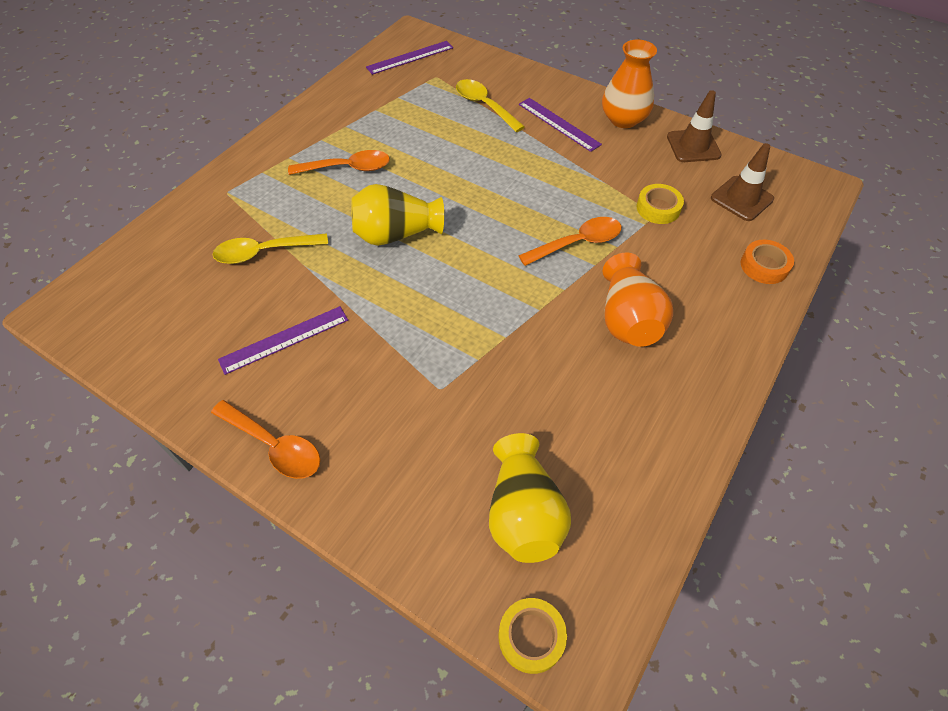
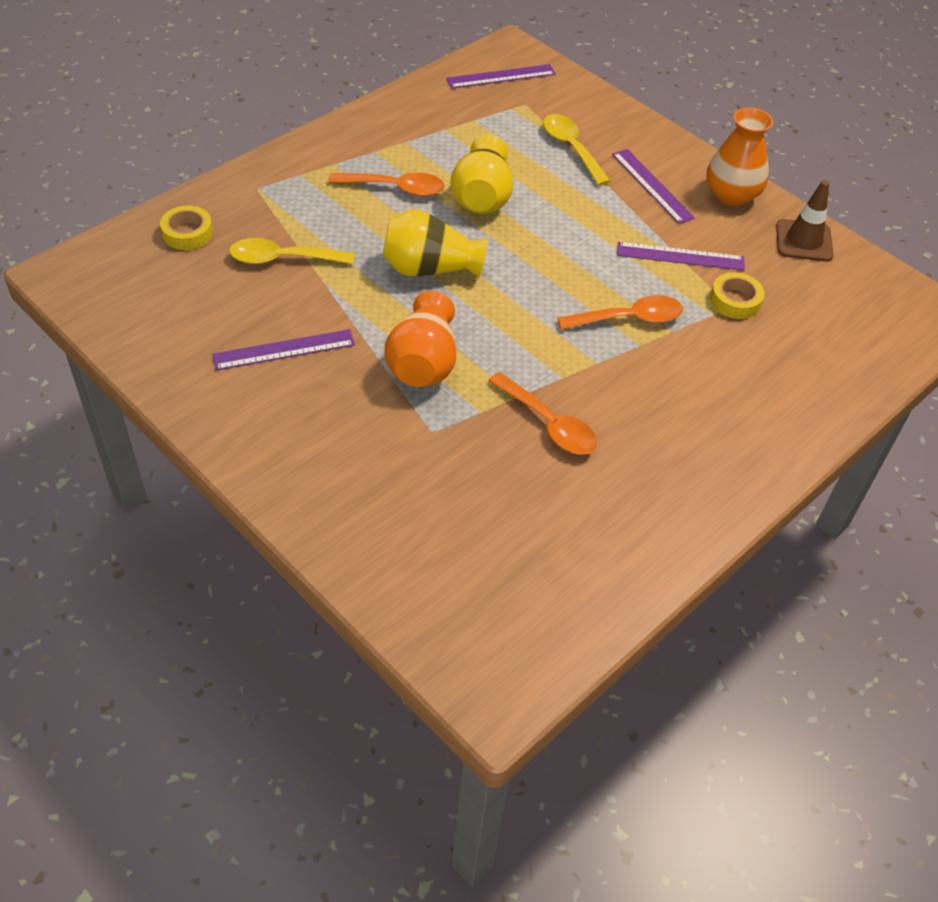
camera: 10 degrees right, 5 degrees down
(274, 446) = (250, 446): orange spoon -> orange spoon (548, 424)
(523, 513) = (483, 562): yellow vase -> yellow vase (482, 197)
(531, 637) = (456, 667): yellow tape -> yellow tape (187, 233)
(601, 179) = (680, 256): none -> purple ruler
(628, 319) = (657, 407): orange vase -> orange vase (423, 363)
(741, 199) = (838, 310): brown traffic cone -> none
(764, 266) = (834, 386): orange tape -> none

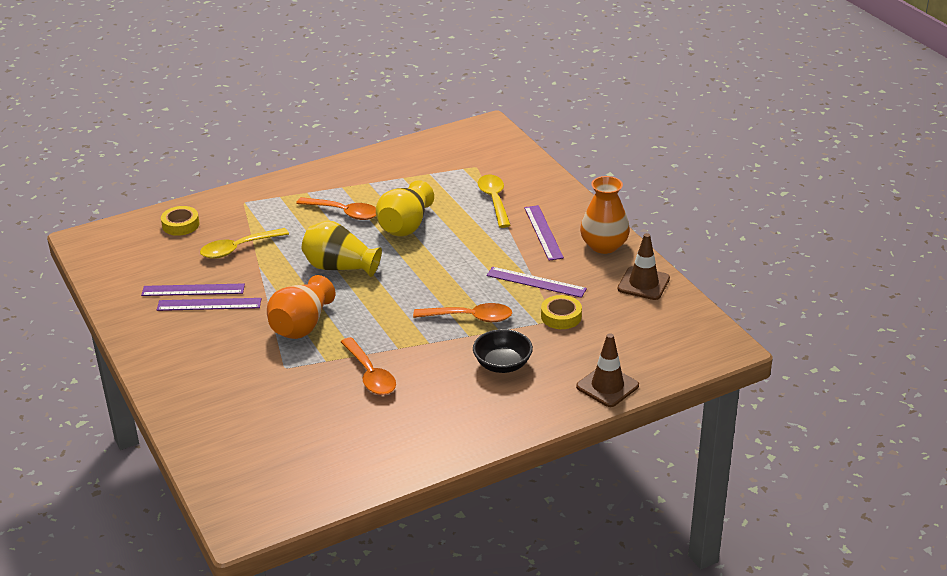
camera: 20 degrees right, 15 degrees down
(283, 259) = (238, 249): yellow spoon -> yellow spoon turned 45 degrees counterclockwise
(501, 76) = (468, 145): purple ruler -> purple ruler (193, 290)
(703, 381) = (502, 364): none -> black bowl
(841, 391) = (607, 386): none -> brown traffic cone

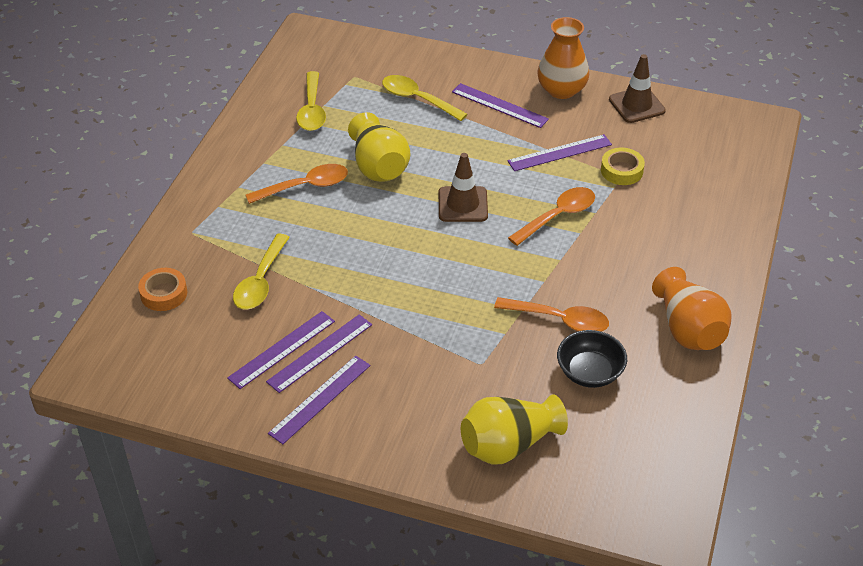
camera: 45 degrees left, 10 degrees up
(171, 327) = (320, 399): none -> purple ruler
(180, 225) = (164, 293): yellow tape -> orange tape
(301, 325) = (434, 316): orange vase -> orange vase (688, 329)
(340, 267) = (382, 240): yellow vase -> yellow vase (508, 444)
(418, 172) = (312, 110): none -> yellow spoon
(502, 364) = (642, 240): black bowl -> black bowl (589, 372)
(607, 386) = (738, 207): brown traffic cone -> brown traffic cone (463, 204)

